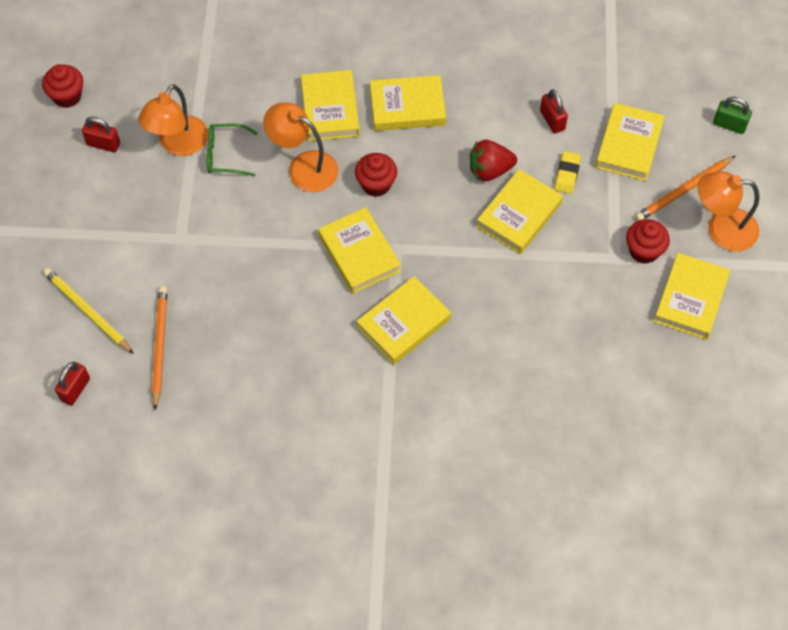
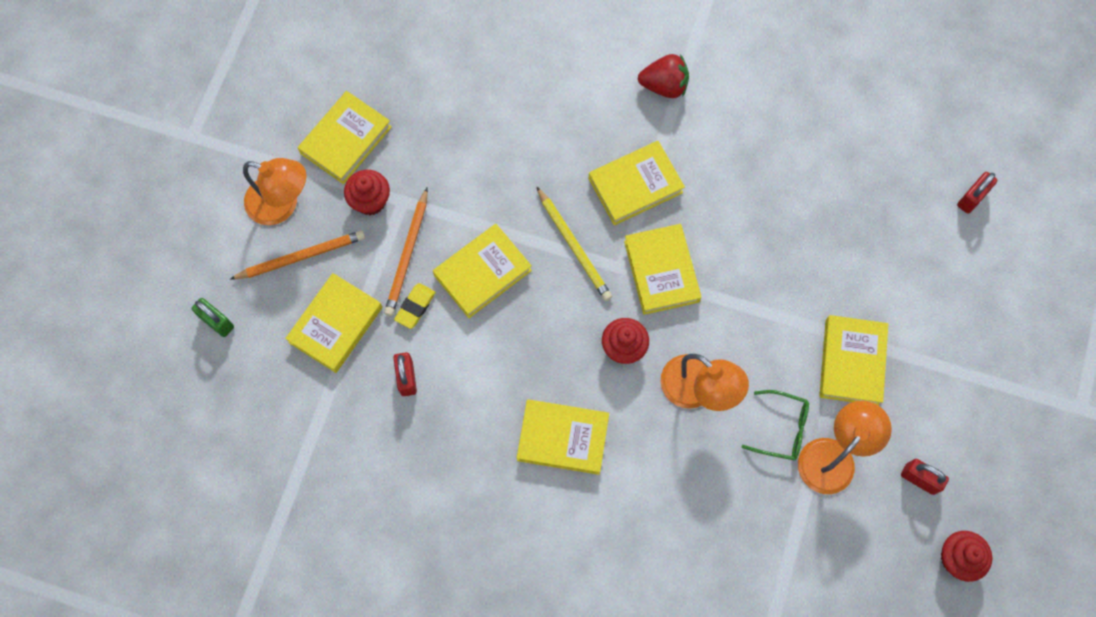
camera: 165 degrees left, 10 degrees up
(87, 311) = (953, 277): yellow pencil -> yellow pencil (574, 246)
(159, 346) = (883, 222): orange pencil -> orange pencil (408, 254)
(330, 109) = (651, 458): yellow book -> yellow book (851, 362)
(490, 170) = (496, 333): red strawberry -> red strawberry (664, 86)

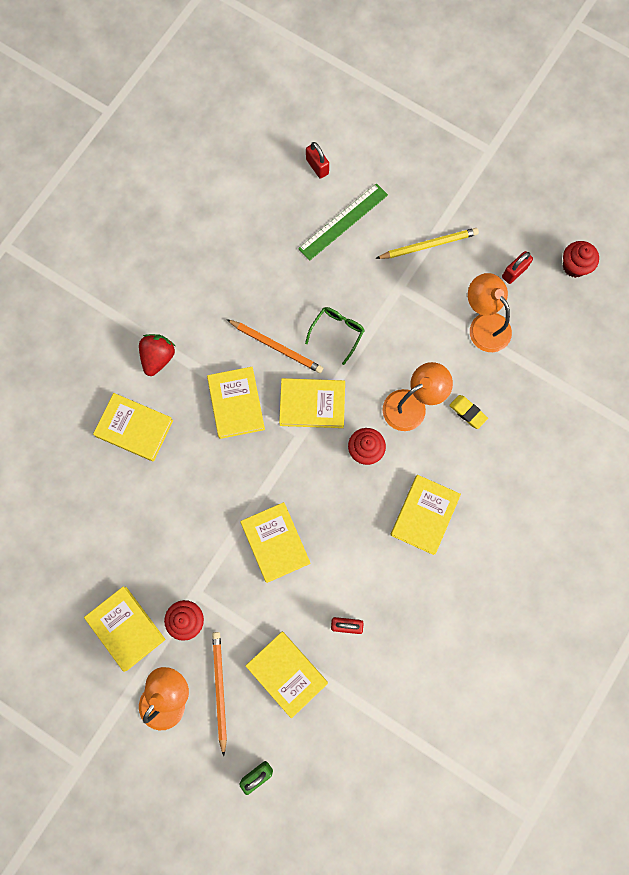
camera: 75 degrees left, 5 degrees up
(408, 254) = (243, 599): orange pencil -> orange pencil (276, 347)
(415, 307) = (289, 604): yellow eraser -> yellow eraser (467, 412)
(574, 246) = (273, 465): yellow pencil -> yellow pencil (428, 245)
(782, 428) = (456, 354): green glasses -> green glasses (337, 332)
(851, 362) = (418, 290): yellow book -> yellow book (134, 428)
(910, 247) = (343, 221): none -> green ruler

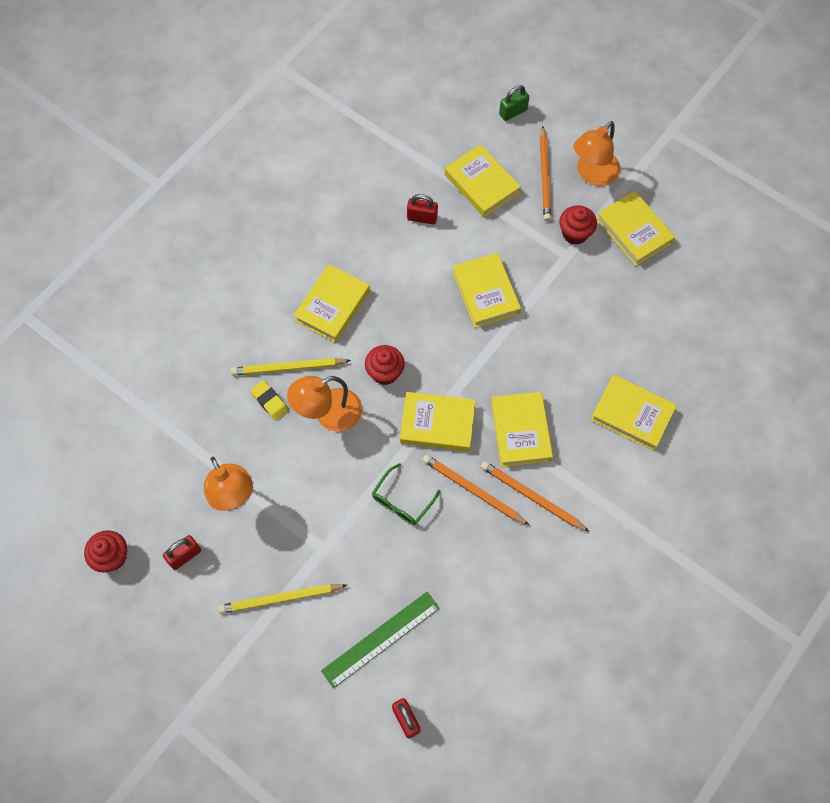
camera: 175 degrees left, 10 degrees down
(158, 357) = (608, 489): red strawberry -> none
(225, 345) = (531, 497): none -> orange pencil
(456, 447) = (288, 368): none -> yellow pencil

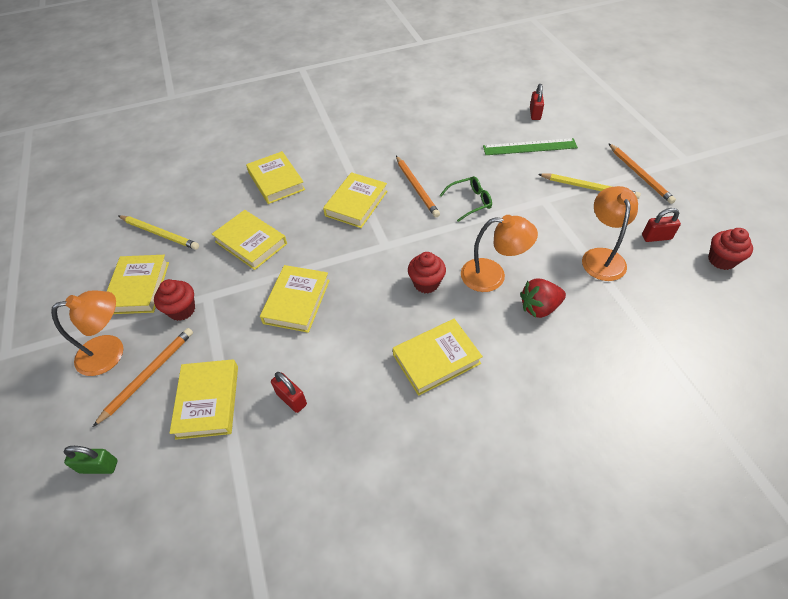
camera: 145 degrees left, 15 degrees down
(270, 402) = (539, 307): yellow eraser -> red strawberry
(288, 368) = (508, 326): yellow pencil -> yellow pencil (160, 233)
(437, 424) = (411, 232): yellow book -> yellow book (251, 243)
(531, 497) = (381, 169): orange pencil -> orange pencil (640, 175)

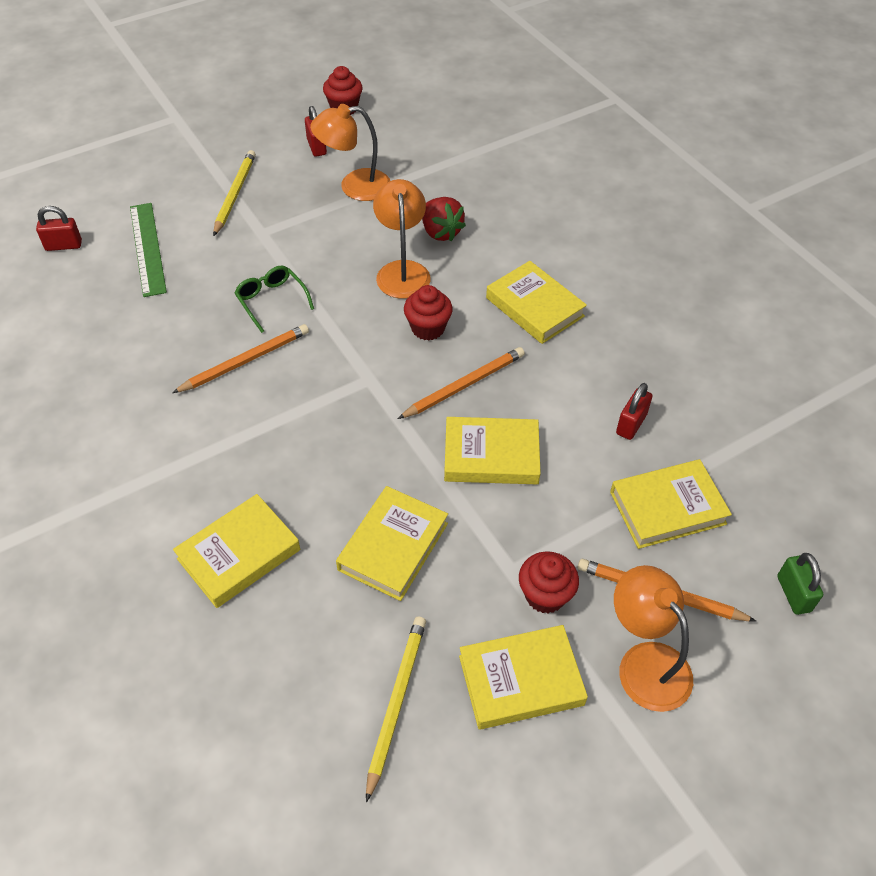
camera: 105 degrees left, 0 degrees up
(356, 203) = (287, 427): yellow book -> none
(640, 175) = (208, 153): orange pencil -> orange pencil (464, 385)

